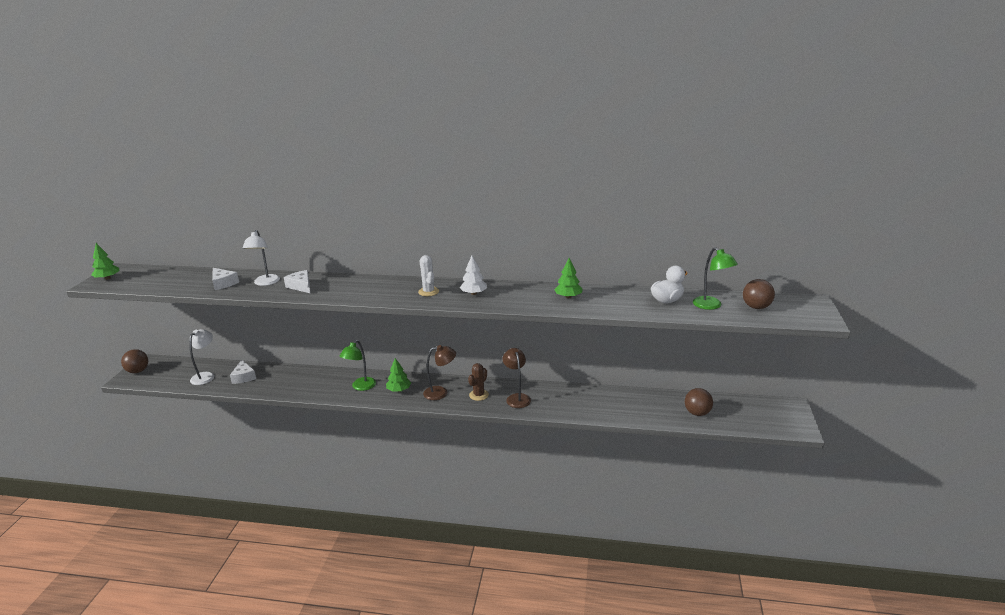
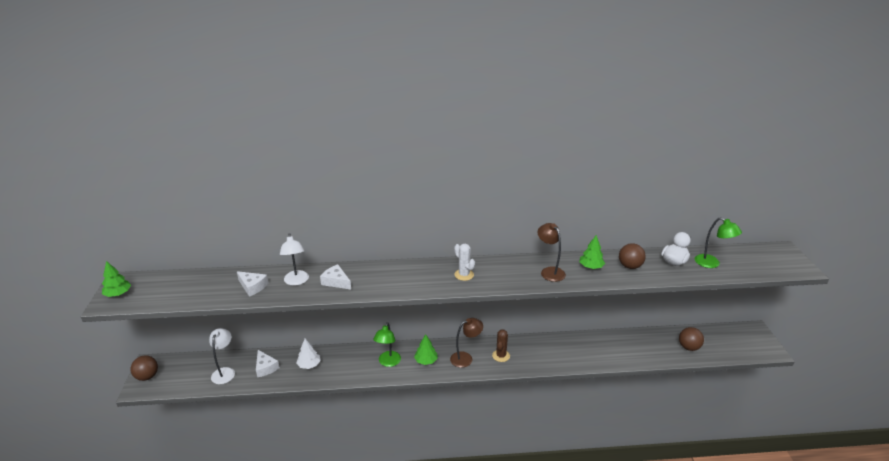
camera: 15 degrees left, 5 degrees up
(474, 293) = (506, 272): white tree -> white tree (309, 365)
(517, 398) = (535, 353): brown lamp -> brown lamp (549, 271)
(756, 307) = (746, 261): brown ball -> brown ball (630, 266)

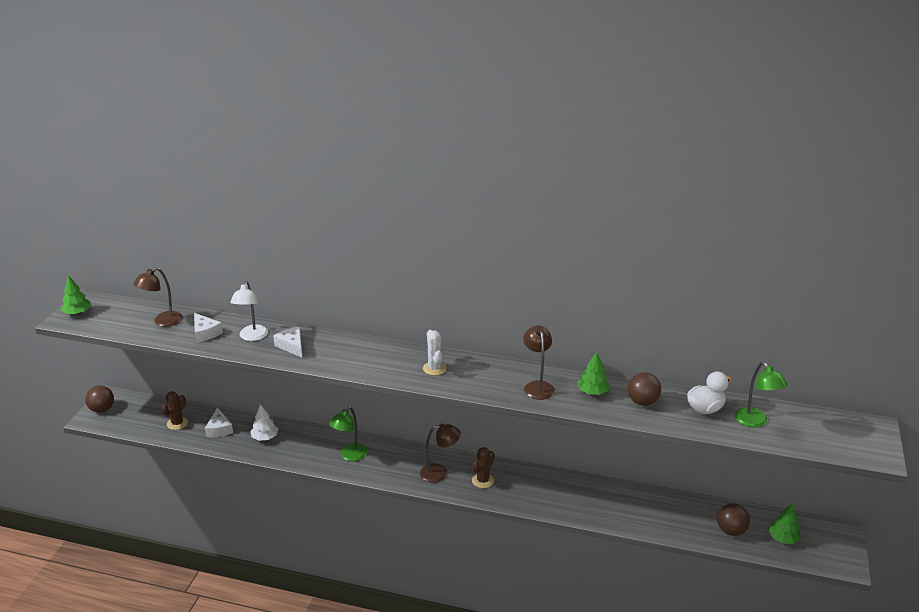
camera: 20 degrees right, 0 degrees up
(206, 285) = (162, 321): none -> brown lamp
(225, 372) = (177, 423): white lamp -> brown cactus
(426, 361) = (393, 464): green tree -> green tree (783, 538)

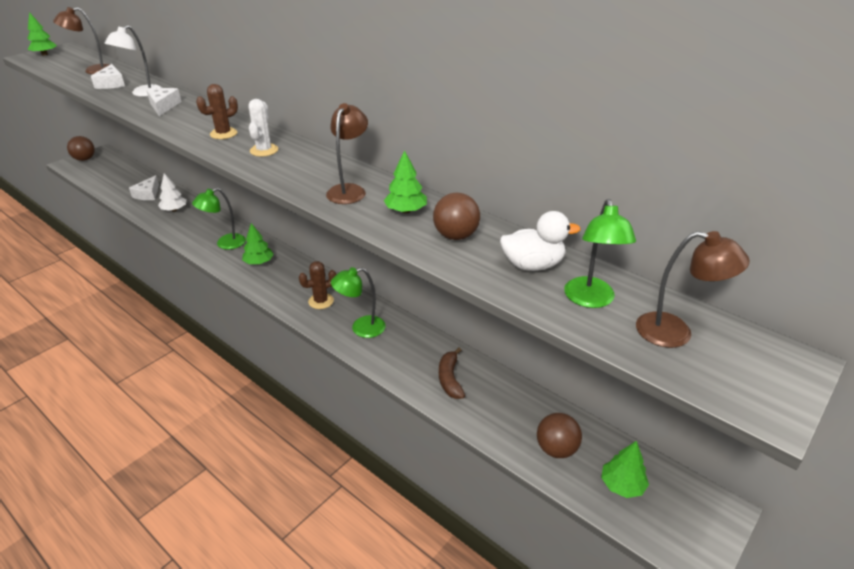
camera: 25 degrees right, 5 degrees up
(177, 423) = (123, 182): brown cactus -> brown cactus (223, 134)
(398, 464) = (259, 262): none -> green tree
(440, 473) = (288, 281): brown lamp -> brown lamp (675, 333)
(534, 492) = (361, 328): none -> green lamp
(629, 508) = (450, 379): none -> brown banana

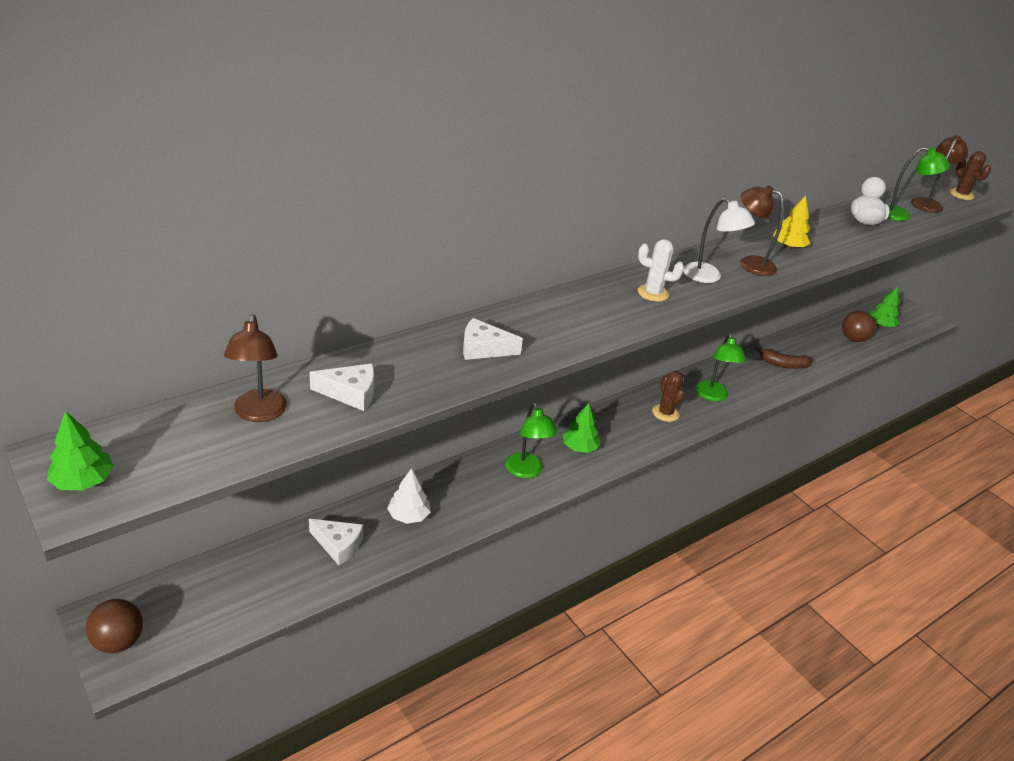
camera: 80 degrees left, 0 degrees up
(142, 93) = (418, 364): white lamp -> white lamp (709, 277)
(223, 134) = (598, 312): brown cactus -> brown cactus (961, 194)
(405, 211) = (788, 247): green tree -> yellow tree
(455, 236) = (827, 237): brown ball -> none

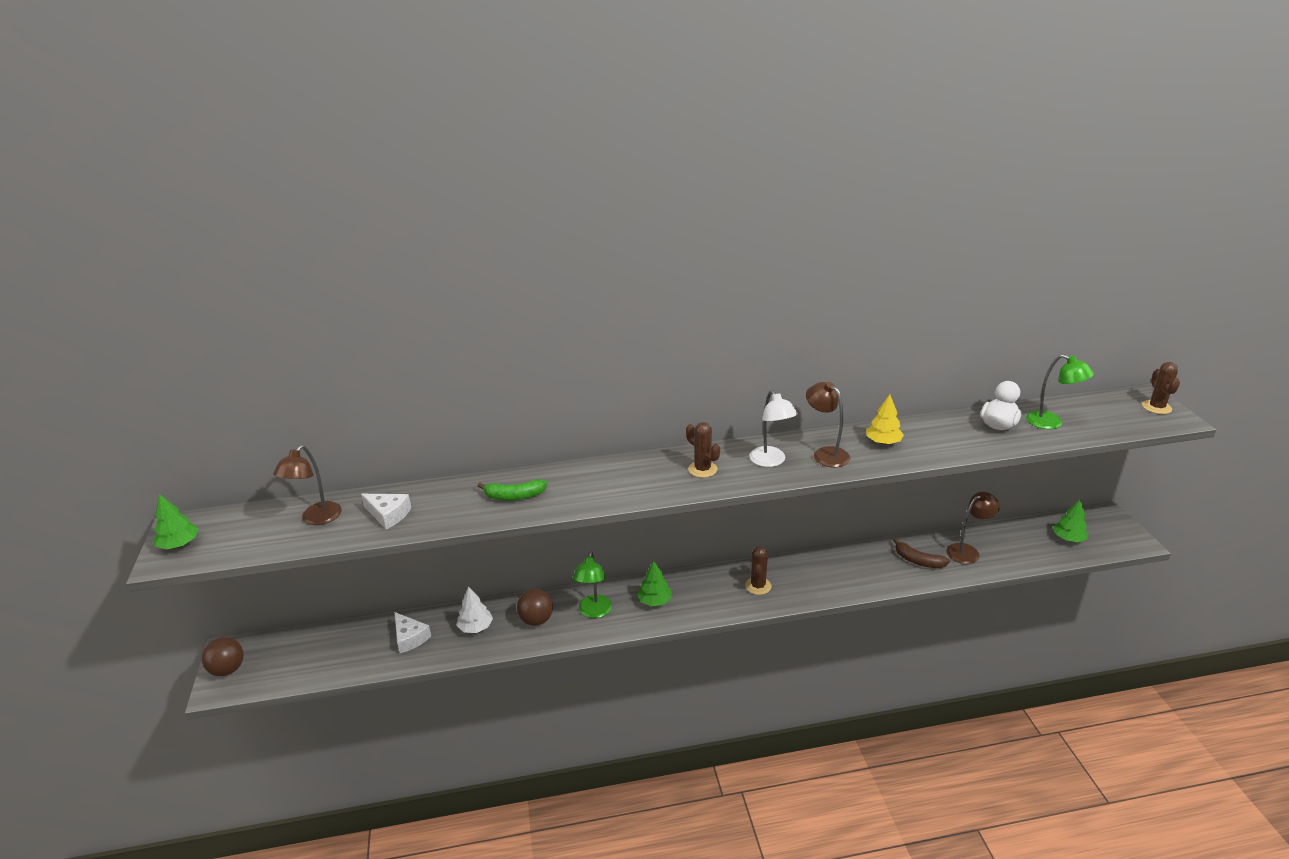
camera: 30 degrees right, 5 degrees down
(483, 349) = (514, 496): white cheese -> green banana
(653, 293) = (702, 469): white cactus -> brown cactus
(712, 396) = (818, 579): green lamp -> none
(853, 339) = (1022, 548): brown ball -> brown ball (536, 620)
(928, 203) = (1101, 413): brown lamp -> brown lamp (967, 551)

